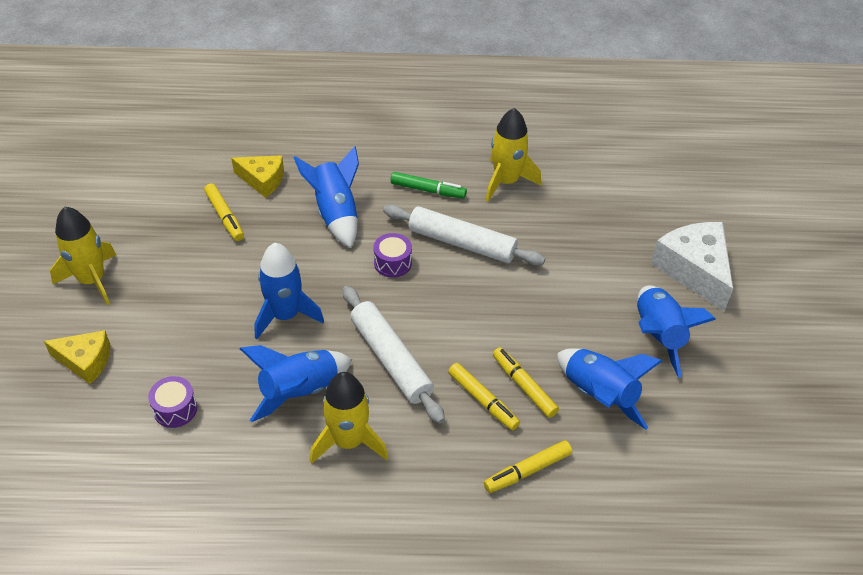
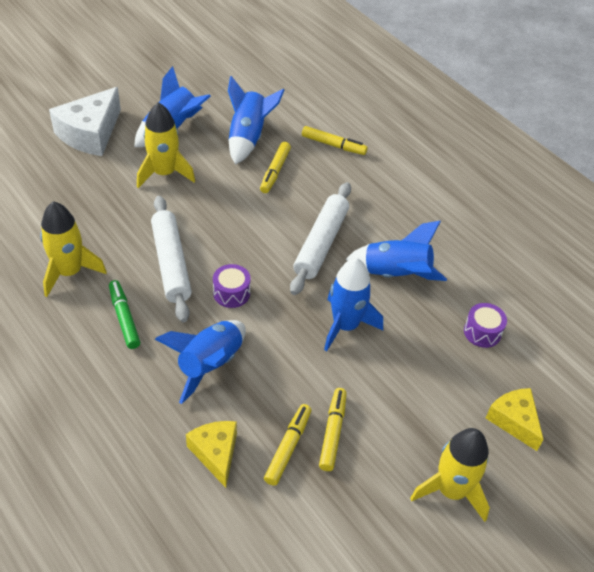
camera: 130 degrees left, 0 degrees up
(348, 441) = (402, 229): yellow rocket -> yellow rocket (164, 173)
(483, 400) = (306, 184): yellow marker -> yellow marker (333, 432)

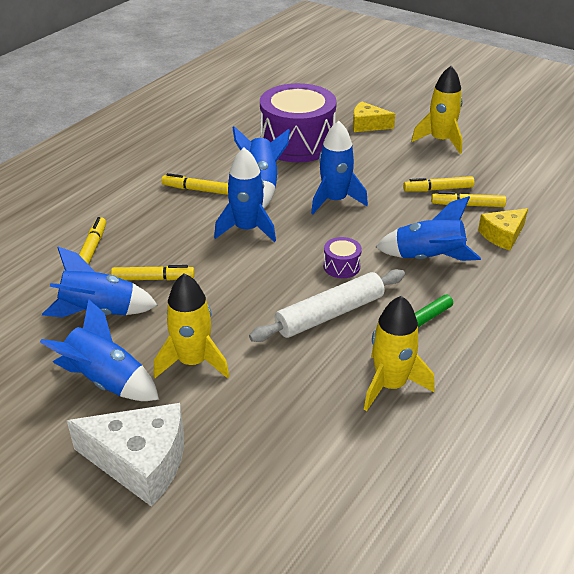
camera: 105 degrees left, 10 degrees down
(321, 244) = (246, 229): white rolling pin -> blue rocket
(405, 225) = (196, 190): none -> yellow marker
(482, 332) = (297, 143): purple drum -> purple drum, size x2.48
(514, 421) = (367, 125): yellow cheese -> yellow cheese turned 60 degrees clockwise

